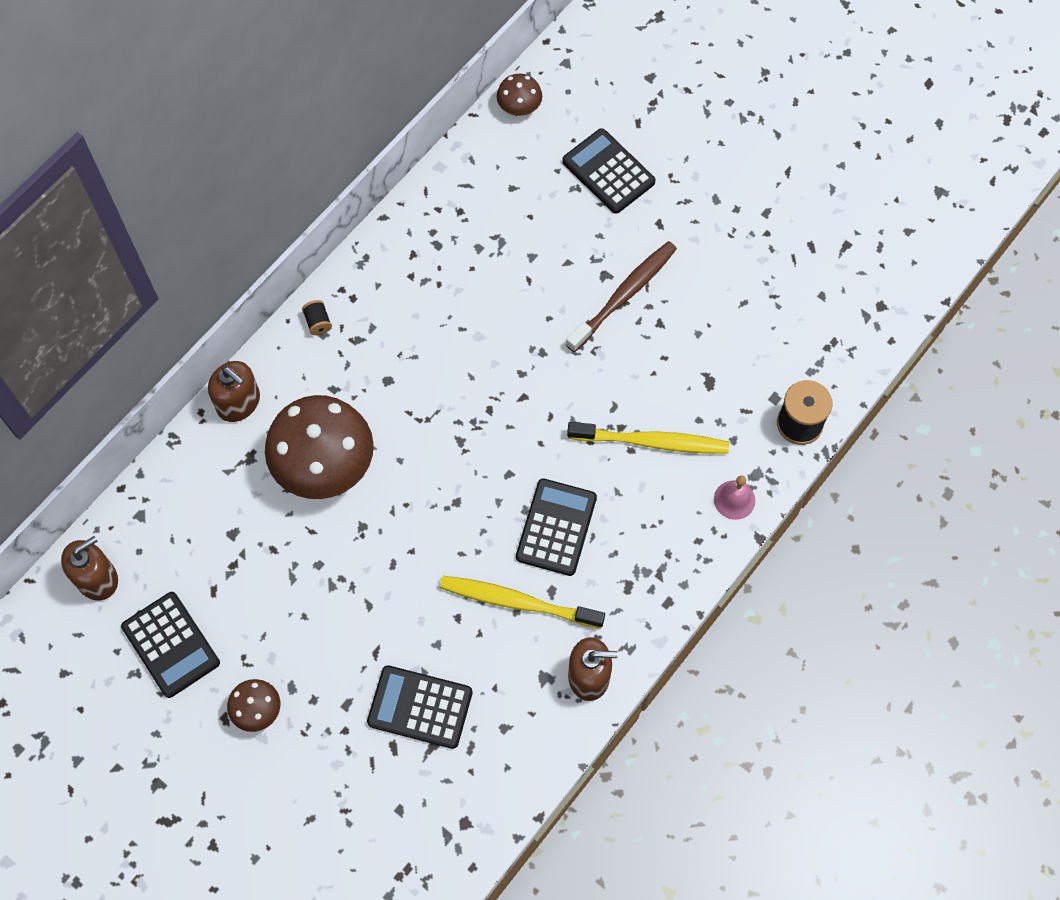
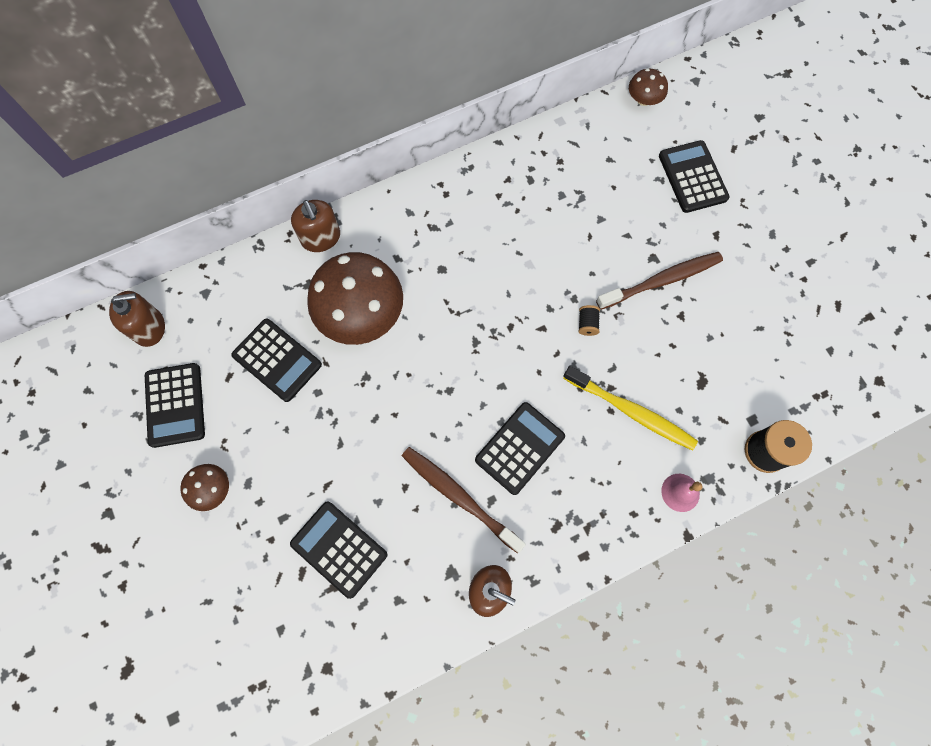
camera: 25 degrees right, 5 degrees up
(257, 551) = (277, 360): none -> black calculator
(318, 322) = (410, 202): black spool -> black spool (587, 324)
(518, 602) = (459, 497): yellow toothbrush -> brown toothbrush

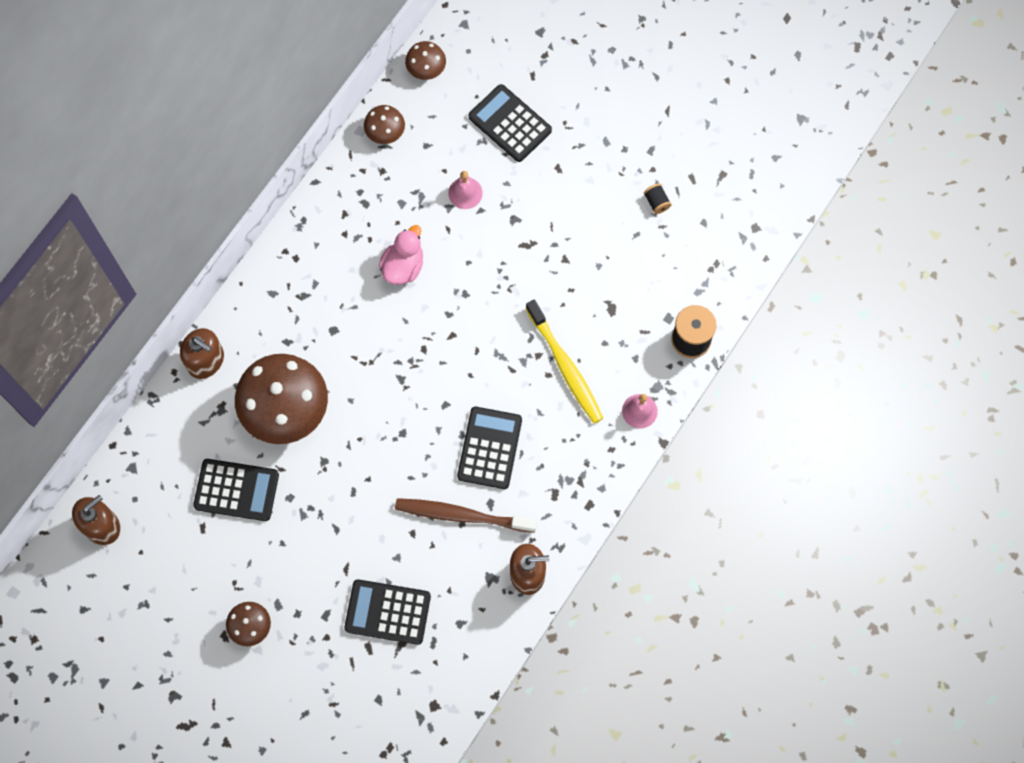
camera: 30 degrees left, 0 degrees up
(175, 405) = (171, 577): black calculator -> none
(533, 247) = (403, 266): none -> pink duck
(580, 132) = (385, 132): none -> brown mushroom
(587, 324) = (488, 310): black spool -> black spool (656, 202)
(622, 214) = (465, 193): none -> pink bell
(631, 411) = (565, 366): yellow toothbrush -> yellow toothbrush turned 60 degrees clockwise
(661, 281) = (531, 237): brown toothbrush -> none

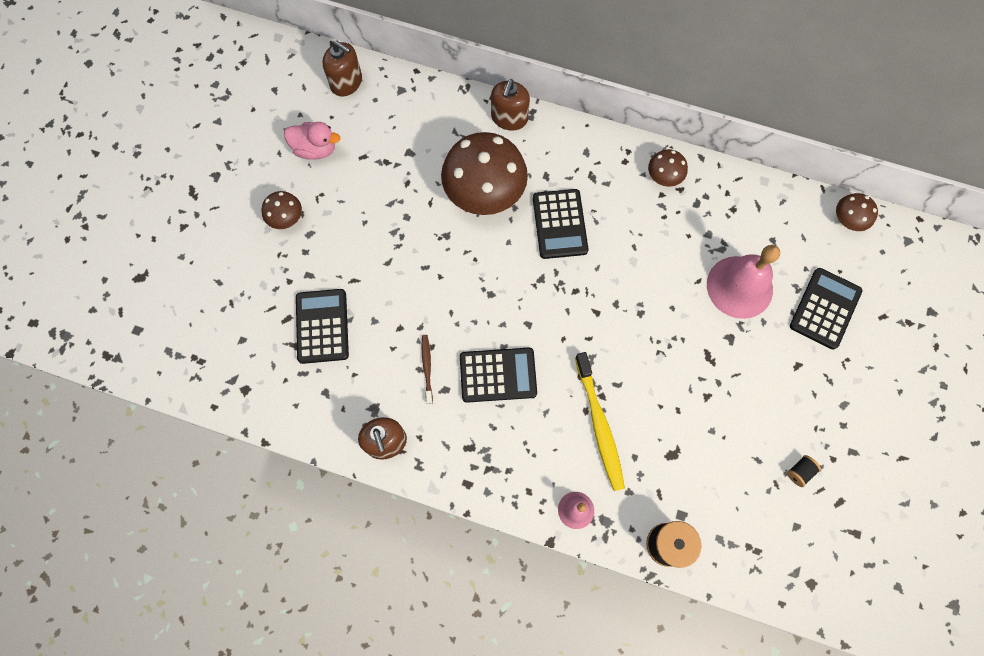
camera: 75 degrees right, 0 degrees up
(236, 490) = (402, 173): black calculator -> black calculator (559, 224)
(385, 132) = (771, 202): brown mushroom -> brown mushroom (664, 176)
(403, 266) = (648, 252): pink duck -> pink duck (315, 149)
(462, 515) = (427, 368): brown toothbrush -> brown toothbrush, size x0.52
(465, 193) = (739, 287): pink bell -> pink bell, size x1.98
(565, 366) = (599, 424): yellow toothbrush -> yellow toothbrush turned 60 degrees counterclockwise

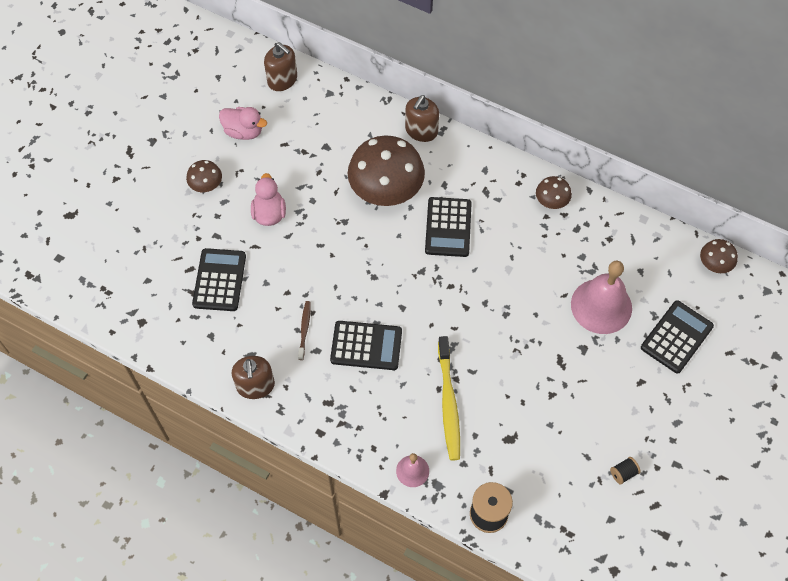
camera: 10 degrees right, 10 degrees down
(362, 240) = (269, 213): none -> pink duck

